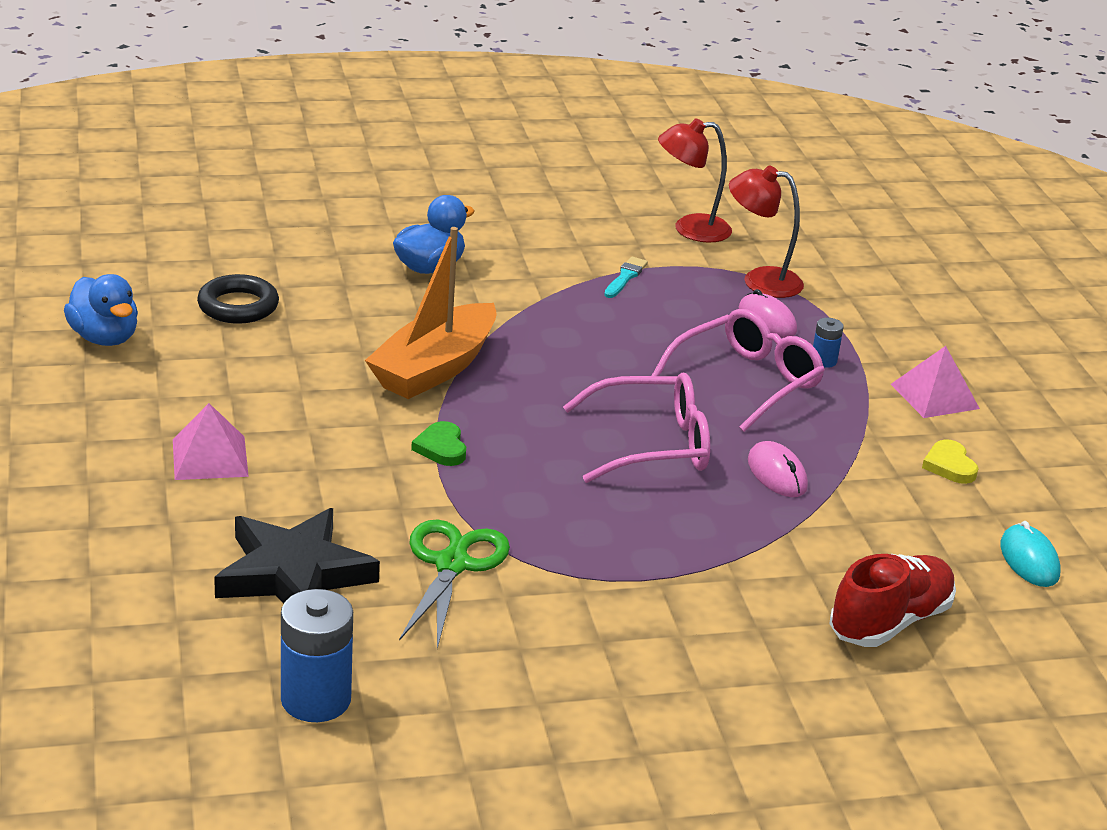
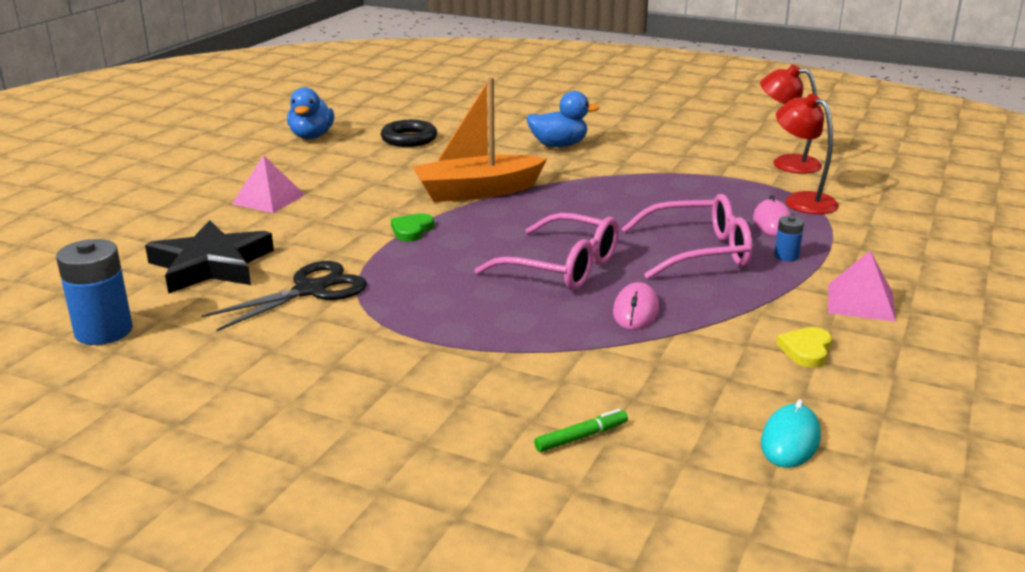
camera: 40 degrees right, 5 degrees down
(452, 565) = (310, 290): green scissors -> black scissors
(625, 277) = (692, 177): turquoise brush -> none
(890, 622) = (581, 437): red shoe -> green marker

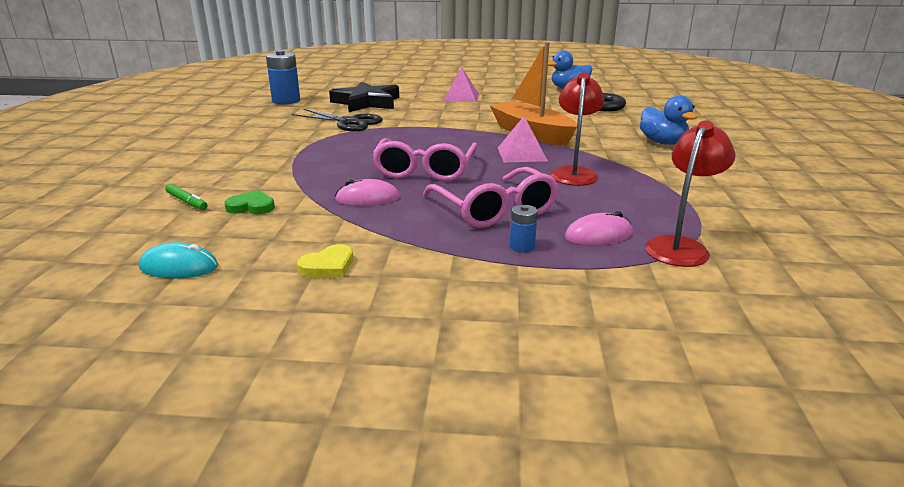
camera: 70 degrees right, 0 degrees up
(412, 230) = (448, 128): green heart -> green heart (251, 206)
(786, 163) = (784, 232): red lamp -> red lamp (574, 173)
(806, 350) = (328, 266): yellow heart -> yellow heart turned 135 degrees clockwise
(861, 302) = (443, 288): pink pyramid -> pink pyramid (521, 154)

